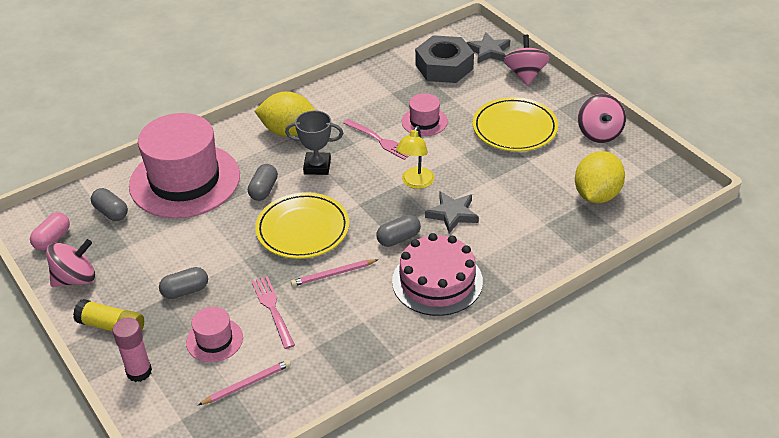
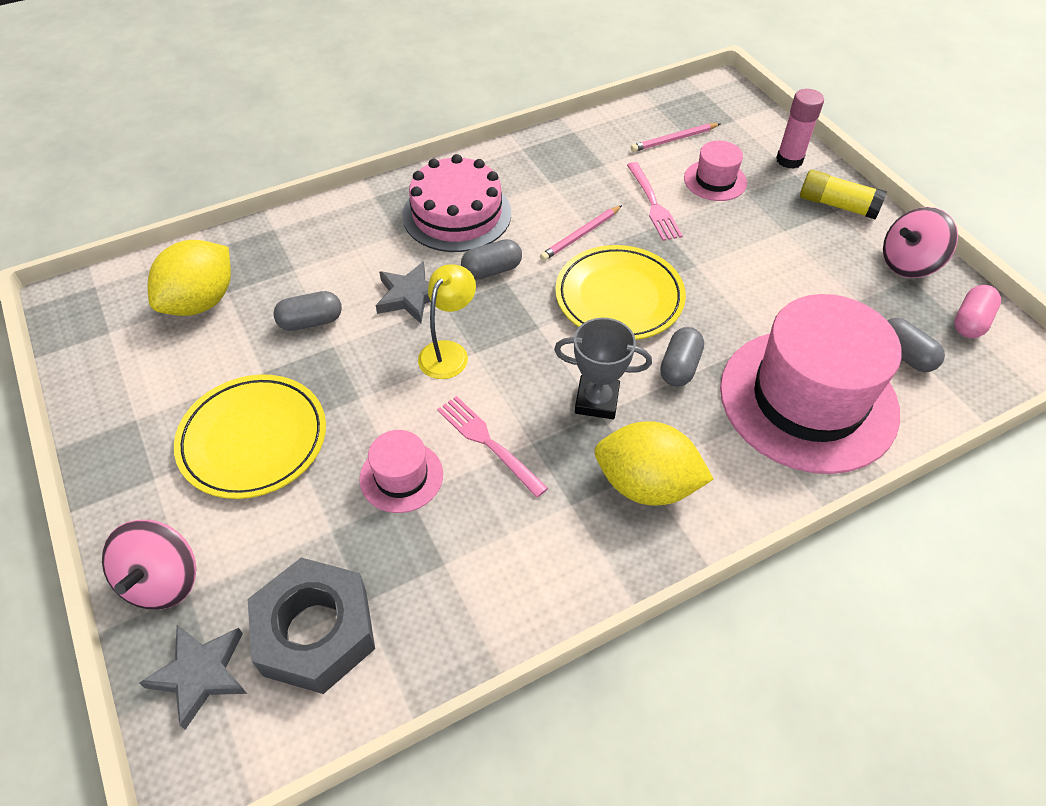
camera: 175 degrees left, 10 degrees up
(185, 291) = (762, 234): grey capsule -> grey capsule (311, 321)
(333, 274) = (580, 235): pink pencil -> pink pencil turned 150 degrees clockwise
(599, 133) = (123, 410): pink spinning top -> none

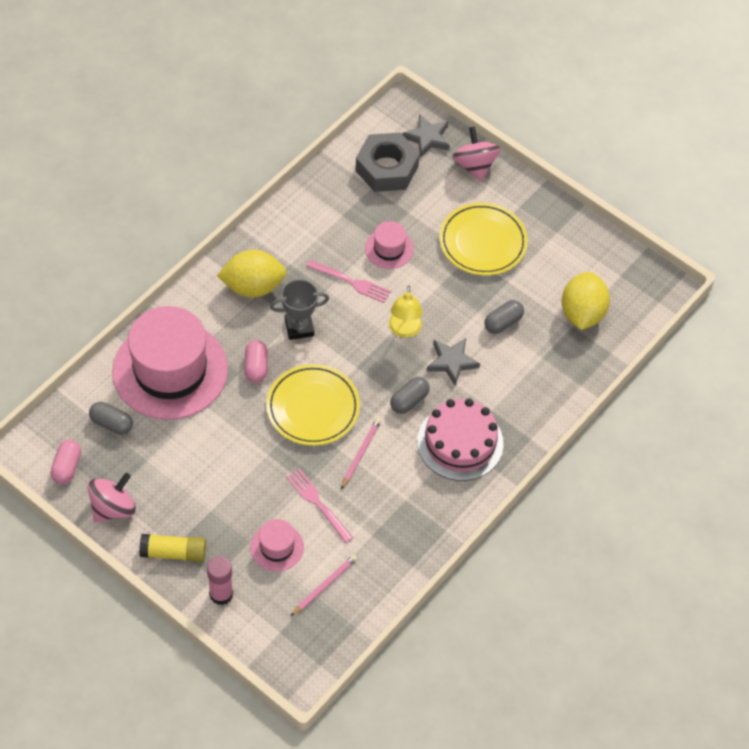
camera: 155 degrees right, 5 degrees up
(679, 367) = (256, 367): grey capsule -> pink capsule

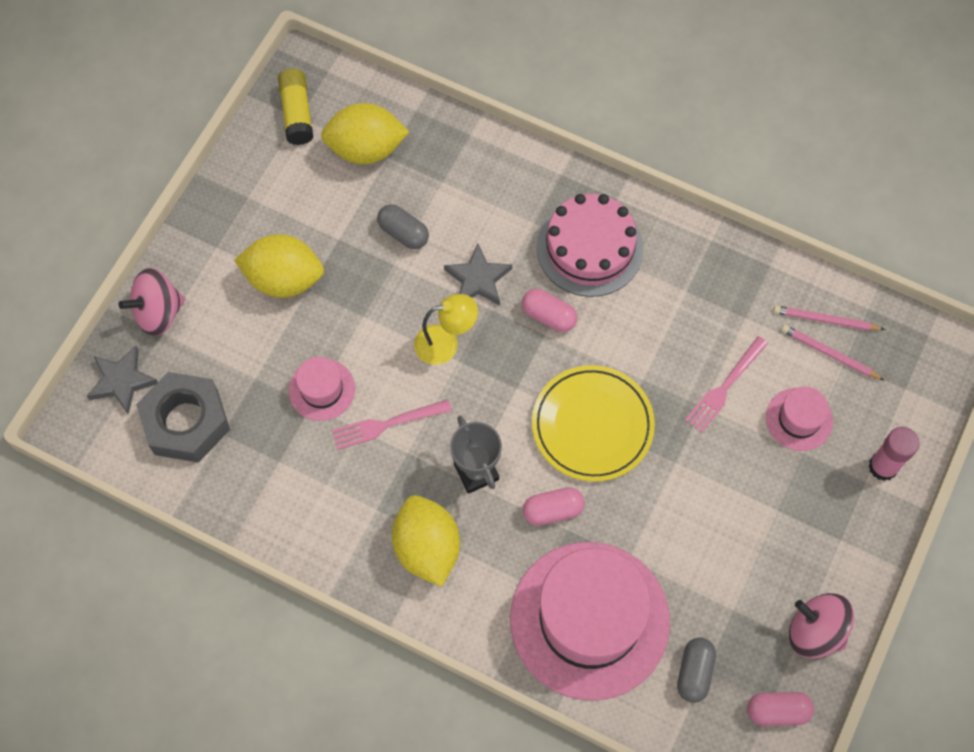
camera: 100 degrees left, 10 degrees up
(173, 553) = (849, 538): yellow glue stick -> yellow glue stick (297, 113)
(351, 282) = (387, 424): pink fork -> pink fork turned 120 degrees counterclockwise
(361, 453) = (640, 354): pink pencil -> pink pencil (826, 320)
(409, 401) = (548, 316): grey capsule -> pink capsule
(483, 242) = (284, 279): yellow plate -> yellow lemon

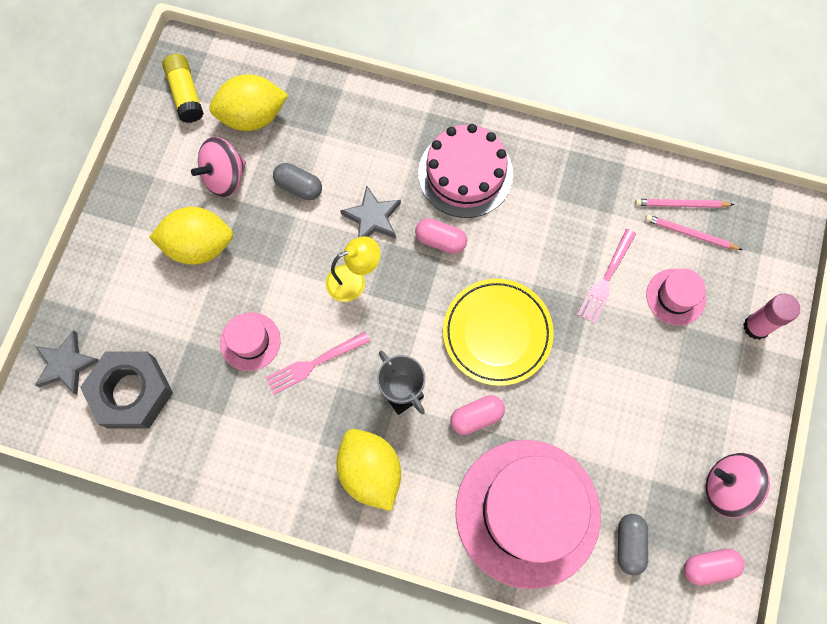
camera: 10 degrees left, 5 degrees up
(158, 313) = (90, 295): pink spinning top -> pink spinning top (224, 177)

